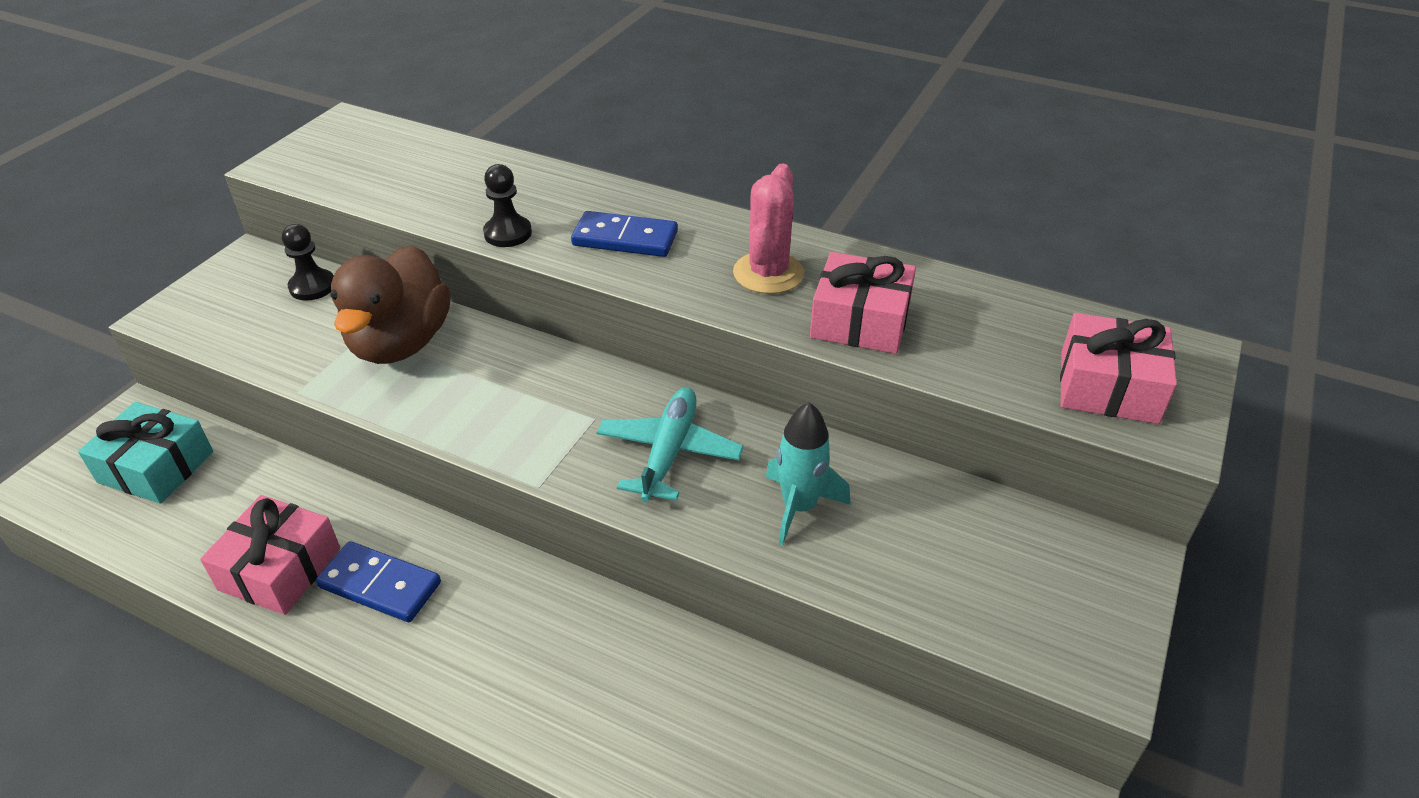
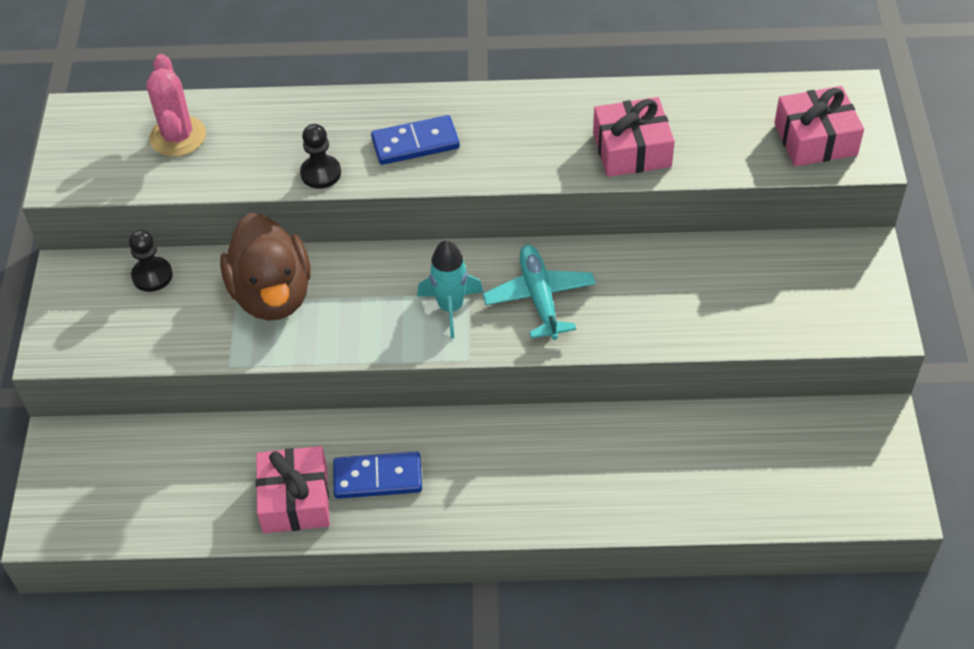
camera: 25 degrees left, 10 degrees up
(156, 467) = (123, 473): turquoise gift -> none
(768, 273) = (542, 134): pink cactus -> pink cactus (178, 136)
(799, 507) = (651, 300): turquoise rocket -> turquoise rocket (451, 308)

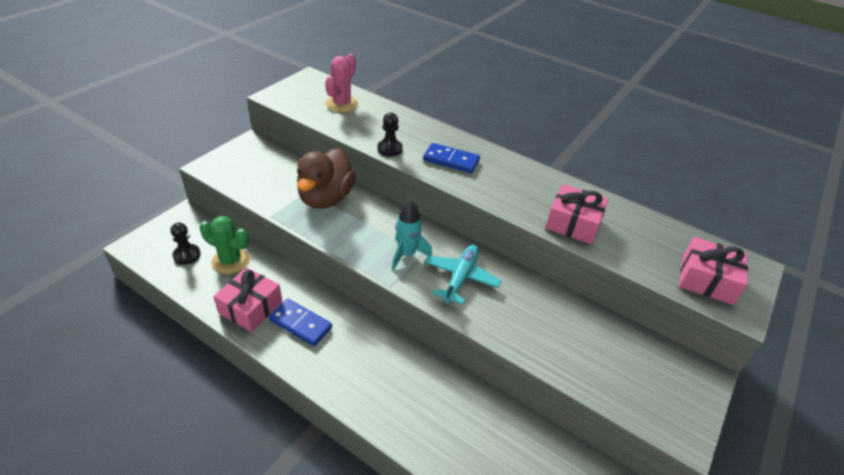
camera: 30 degrees right, 10 degrees down
(152, 276) = (283, 162): black pawn -> black pawn (187, 255)
(202, 461) = (231, 261): none -> green cactus

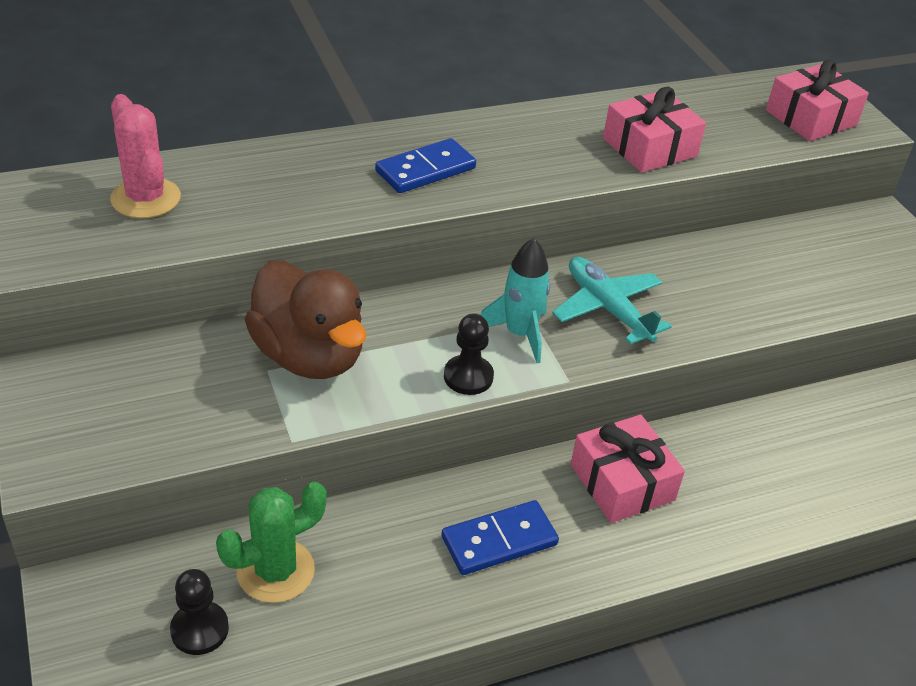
camera: 55 degrees left, 0 degrees up
(250, 307) = (413, 588): pink gift -> pink gift (622, 482)
(389, 149) = (335, 210): black pawn -> black pawn (468, 377)

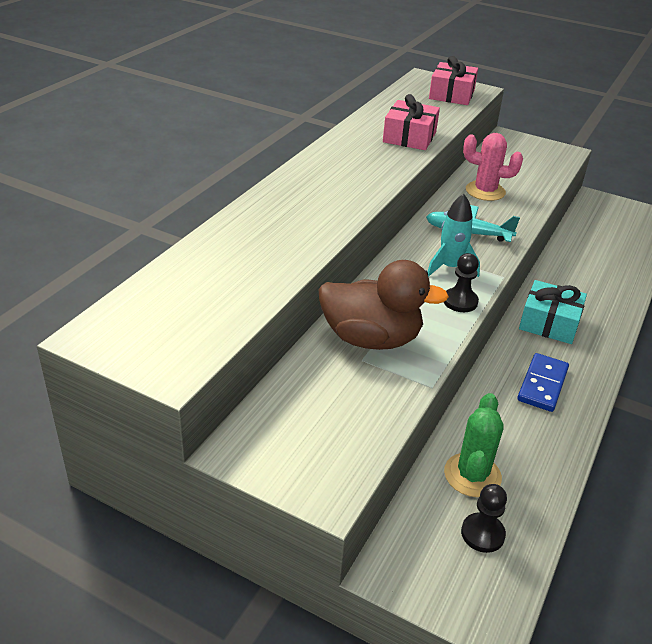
camera: 40 degrees left, 5 degrees down
(146, 198) = (194, 290): pink cactus -> pink cactus (485, 191)
(425, 170) = (326, 196): blue domino -> none
(622, 482) = (549, 323): pink gift -> turquoise gift

